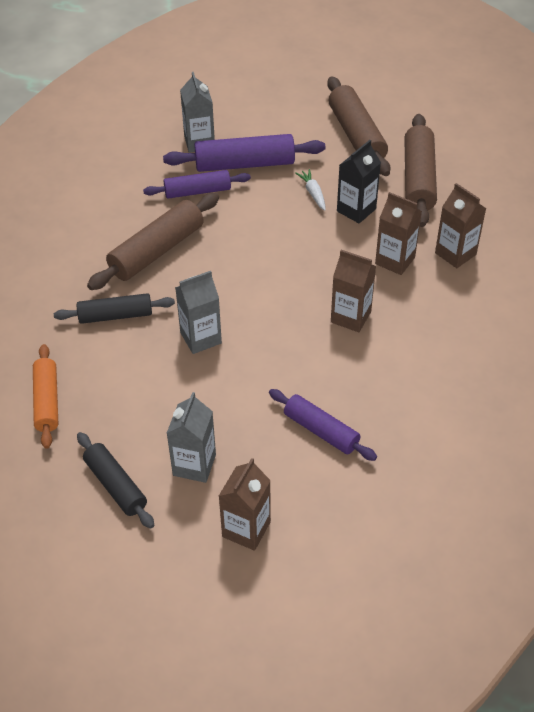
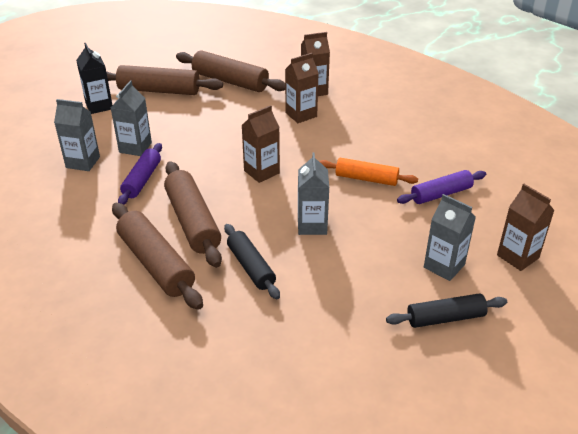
camera: 65 degrees left, 10 degrees down
(47, 401) = (325, 339): orange rolling pin -> orange rolling pin (366, 179)
(87, 252) = (156, 264): none -> brown rolling pin
(116, 316) = (251, 267): black rolling pin -> black rolling pin turned 45 degrees counterclockwise
(245, 164) = (135, 147): purple rolling pin -> grey carton
(313, 193) = (201, 127): white carrot -> none
(350, 317) = (341, 149): brown carton -> brown carton (261, 172)
(356, 210) = (237, 114): black carton -> black carton (99, 106)

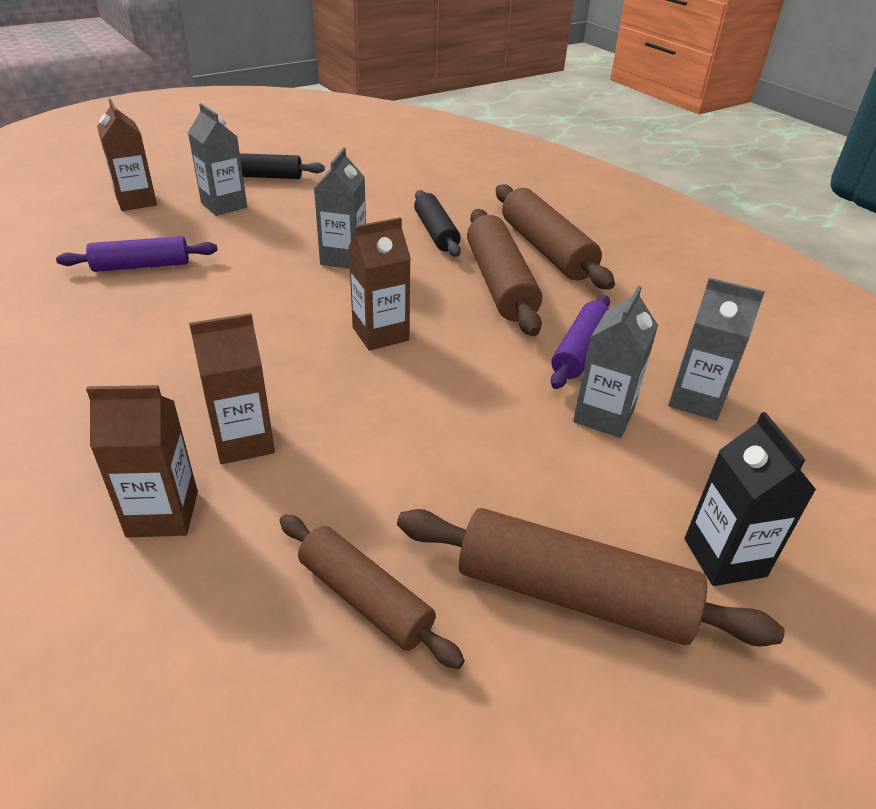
camera: 170 degrees left, 0 degrees up
(230, 81) = (365, 599): brown rolling pin -> brown rolling pin, size x0.65
(366, 179) = (225, 300): orange rolling pin -> none

